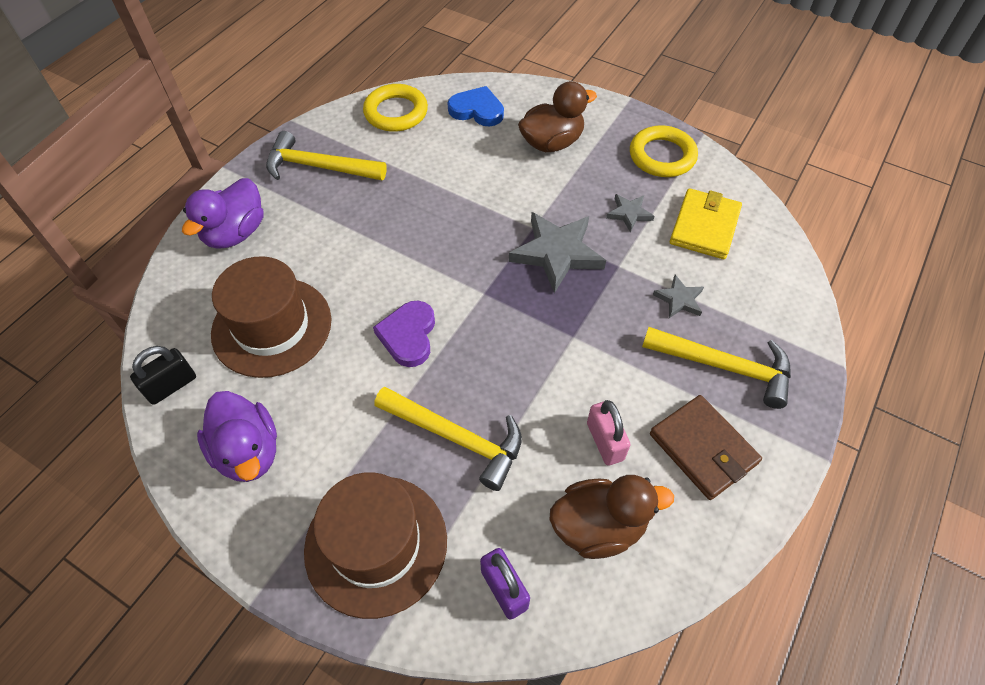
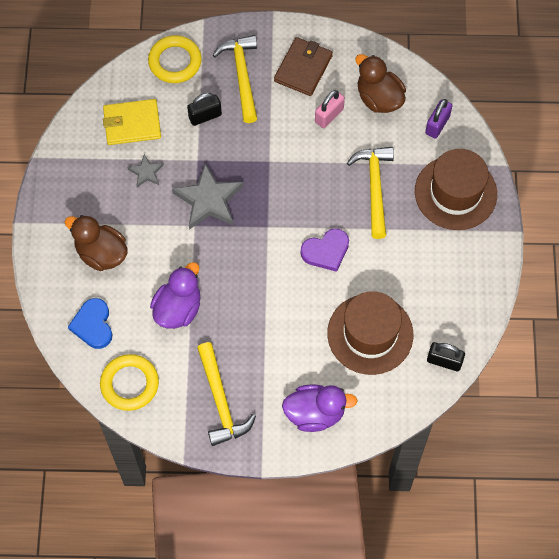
camera: 120 degrees left, 10 degrees up
(248, 452) = (452, 288): purple duck -> purple duck (178, 308)
(662, 156) = (74, 175): yellow ring -> yellow ring (175, 62)
(679, 299) = (205, 116): grey star -> black padlock

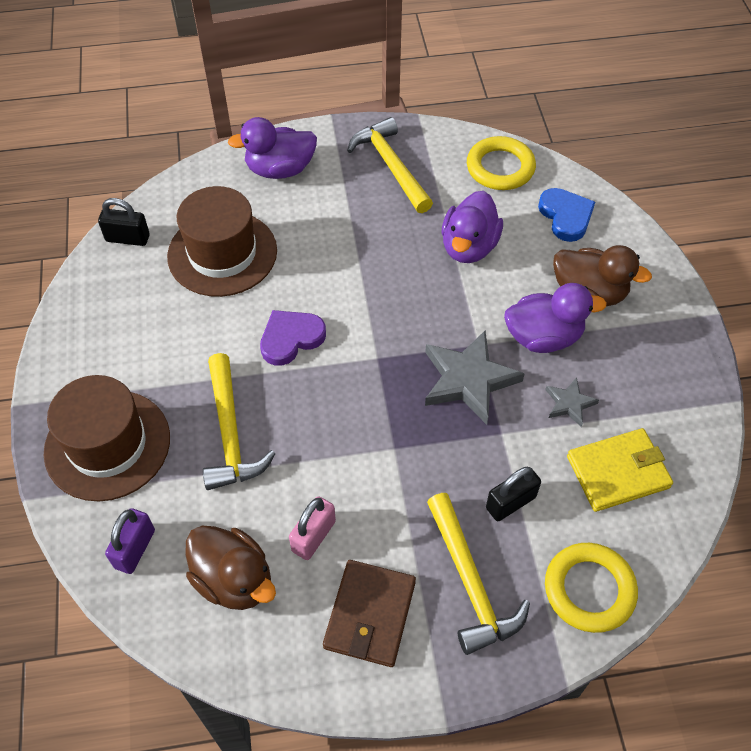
camera: 170 degrees right, 10 degrees down
(147, 223) = (543, 337): none -> purple duck

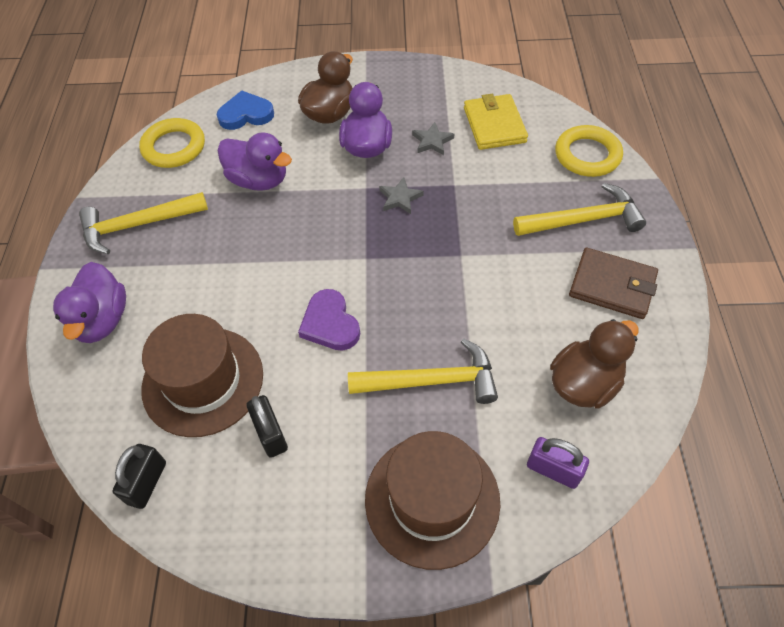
camera: 80 degrees left, 0 degrees up
(313, 536) = (542, 319): pink padlock -> none
(468, 379) = (400, 198): grey star -> grey star, size x0.51
(510, 502) = (516, 187): black padlock -> black padlock (270, 434)

